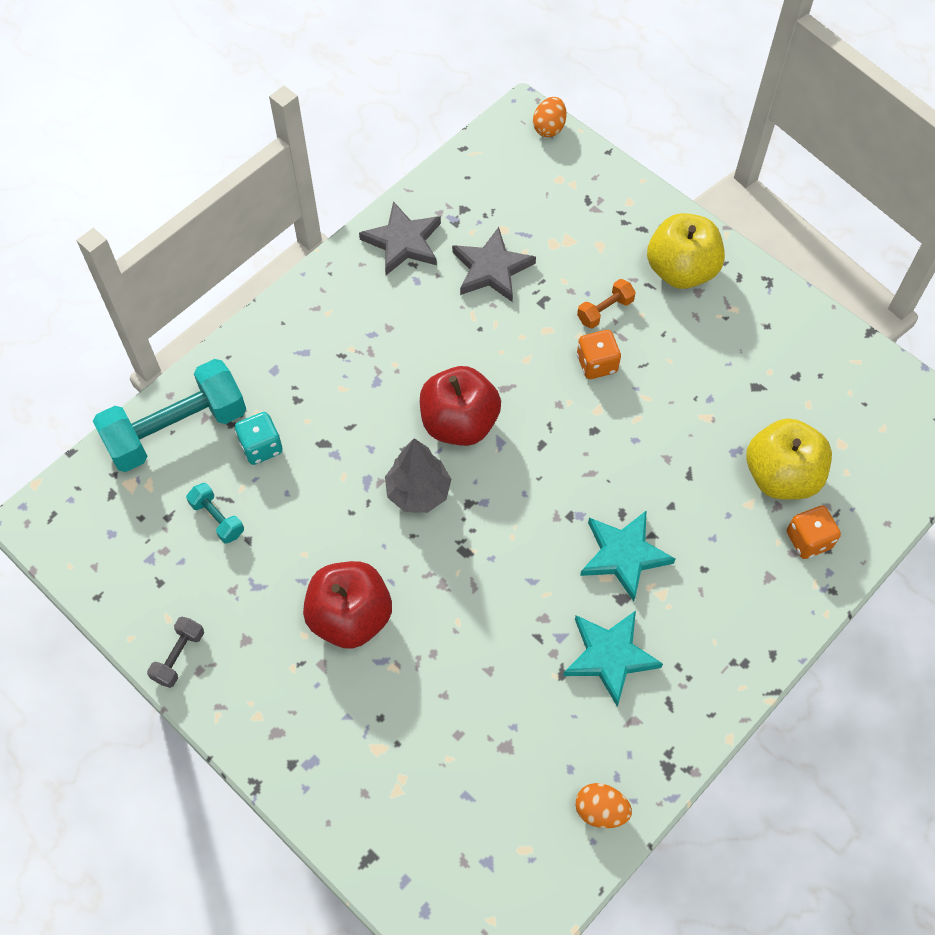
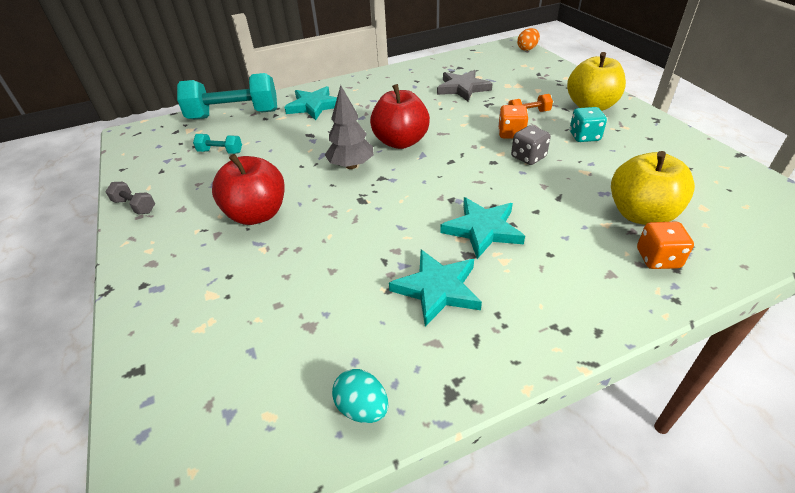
camera: 25 degrees right, 20 degrees down
(179, 656) = (135, 206): grey dumbbell -> grey dumbbell turned 75 degrees clockwise
(217, 518) = (220, 152): turquoise dumbbell -> turquoise dumbbell turned 60 degrees counterclockwise
(261, 447) = (273, 129): turquoise dice -> turquoise dice (584, 136)
(289, 374) = (314, 106): none -> turquoise star
(403, 242) = (416, 73): grey star -> none
(600, 810) = (362, 408): orange egg -> turquoise egg
(633, 409) = (528, 157): none -> grey dice

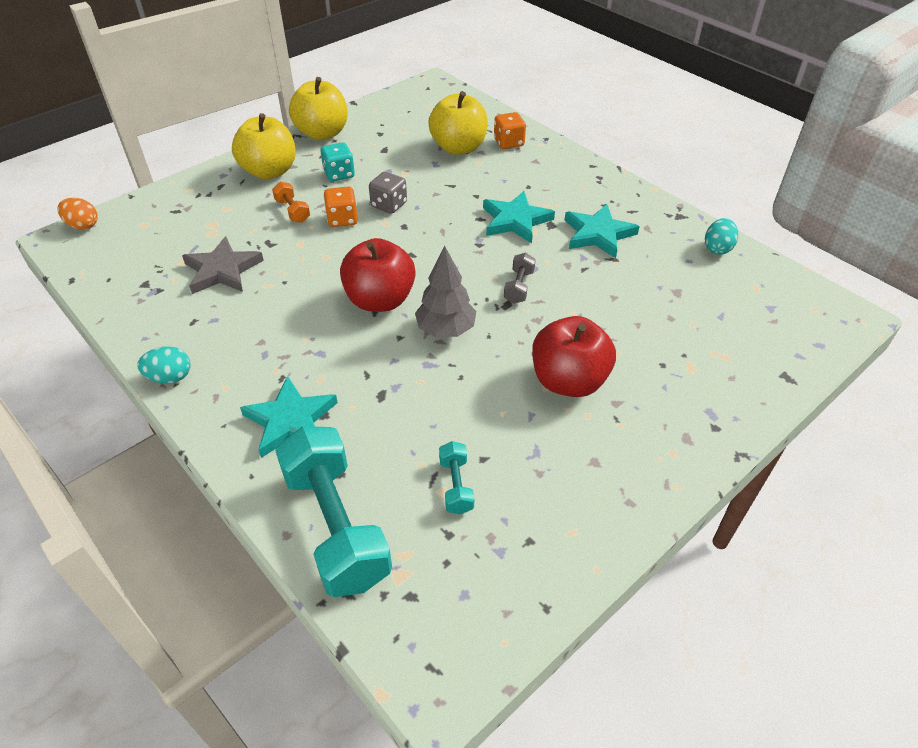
camera: 110 degrees left, 5 degrees up
(135, 206) = (616, 520): grey dumbbell -> grey dumbbell (519, 287)
(373, 75) = (170, 377): none -> turquoise egg
(663, 132) = (322, 133): none -> yellow apple

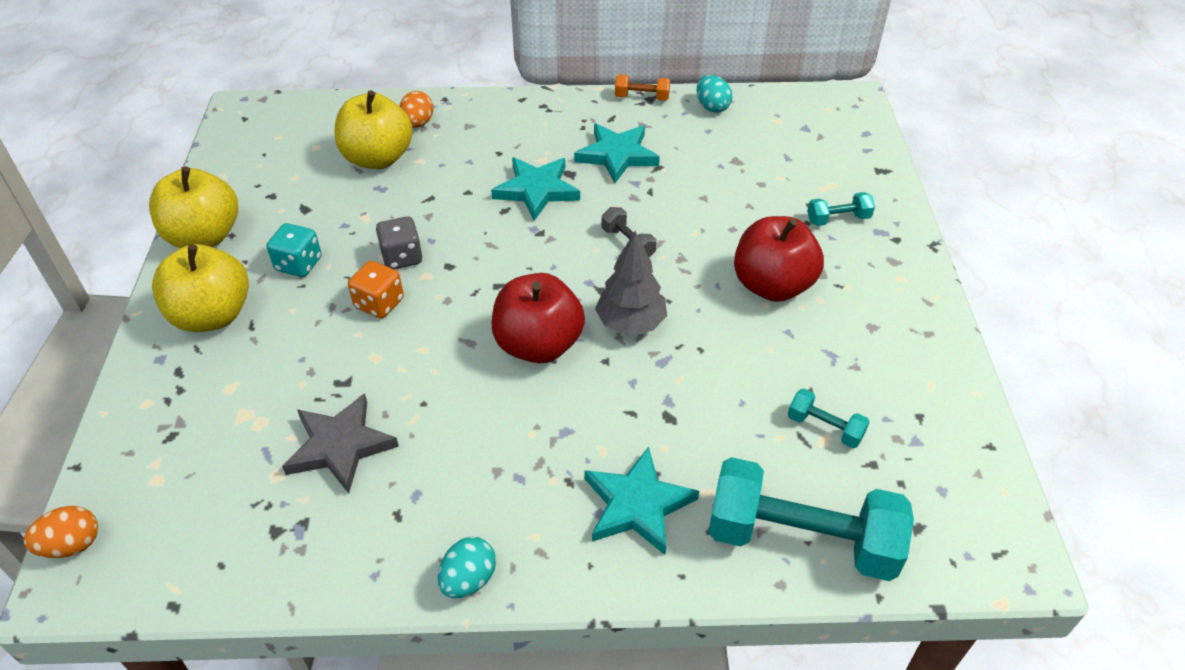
camera: 50 degrees left, 0 degrees up
(292, 211) = (312, 334): orange dumbbell -> orange dumbbell (642, 97)
(509, 143) = (418, 124): orange dice -> orange egg
(690, 380) = (838, 219): none -> turquoise dumbbell

